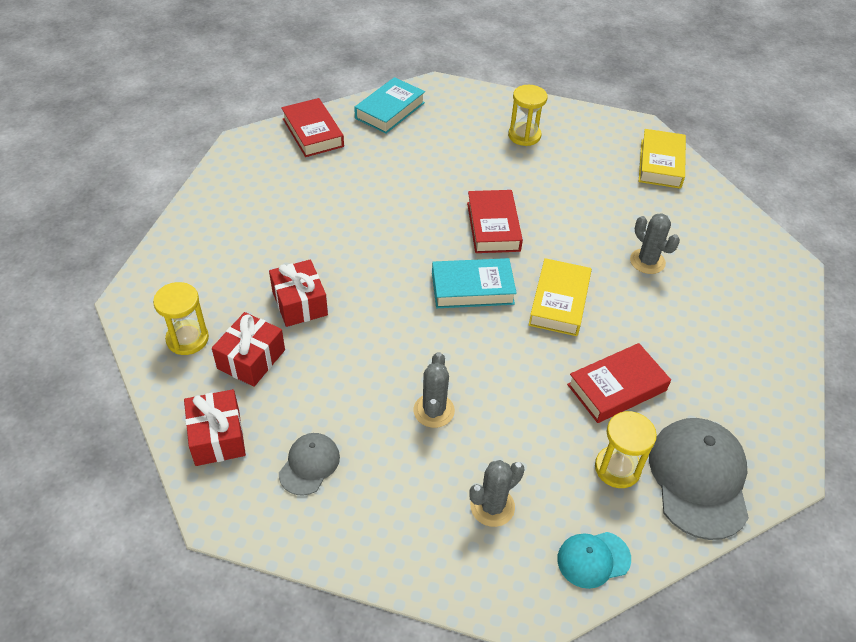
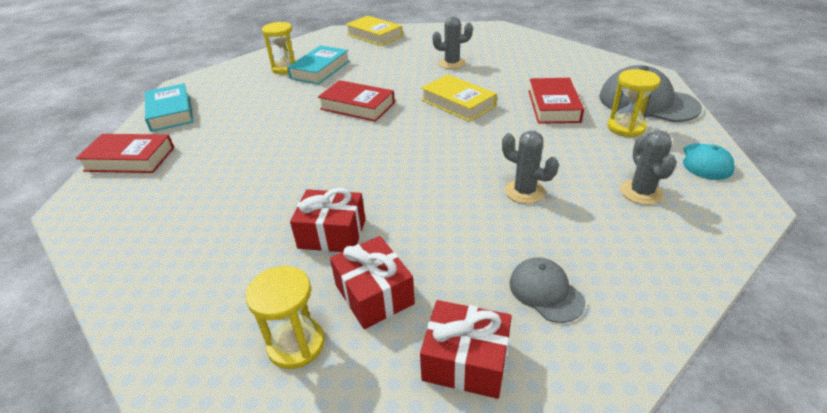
camera: 55 degrees left, 10 degrees down
(472, 288) = (410, 133): turquoise book -> turquoise book (320, 70)

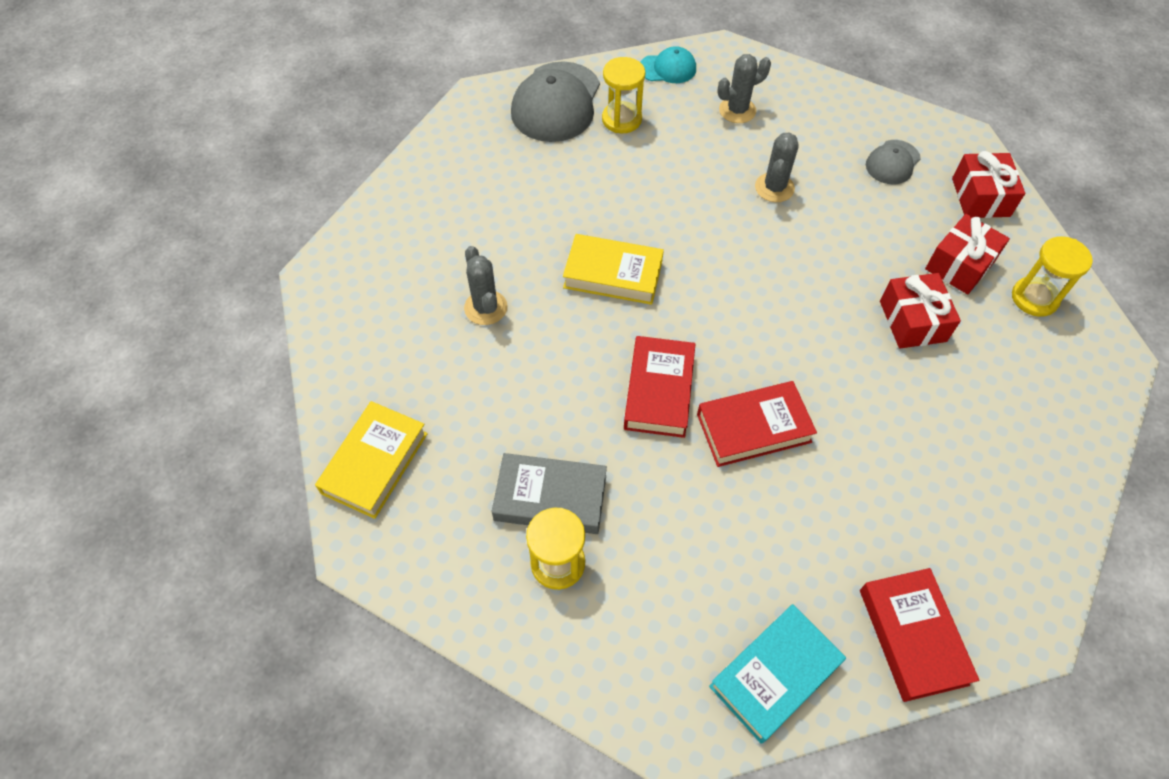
camera: 110 degrees left, 20 degrees up
(320, 70) = (550, 497): turquoise book -> grey book
(458, 103) = (613, 274): yellow book -> yellow book turned 75 degrees clockwise
(553, 106) = (591, 180): red book -> red book (753, 428)

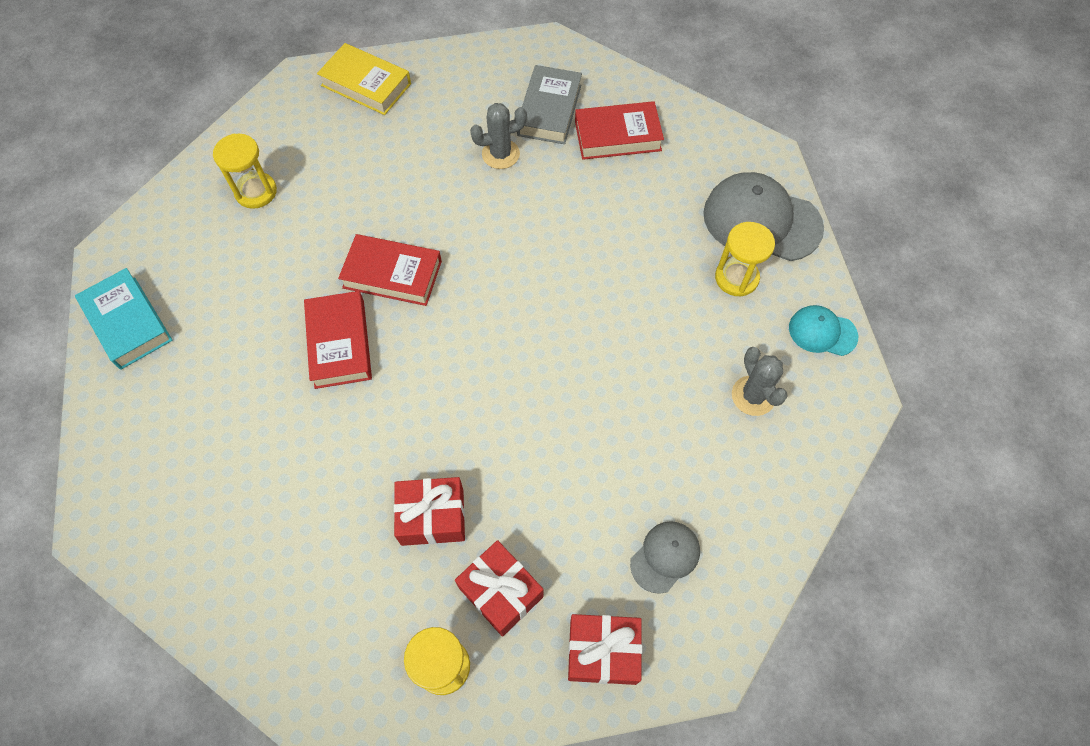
camera: 95 degrees right, 5 degrees up
(550, 497) = (310, 190): grey book -> grey book (549, 110)
(613, 274) = (526, 251): yellow book -> none
(667, 68) = (822, 332): turquoise cap -> turquoise cap turned 105 degrees clockwise
(774, 188) = (630, 414): grey cactus -> none
(892, 162) = (665, 557): grey cap -> grey cap turned 90 degrees clockwise
(912, 636) = (122, 430): red book -> red book (617, 136)

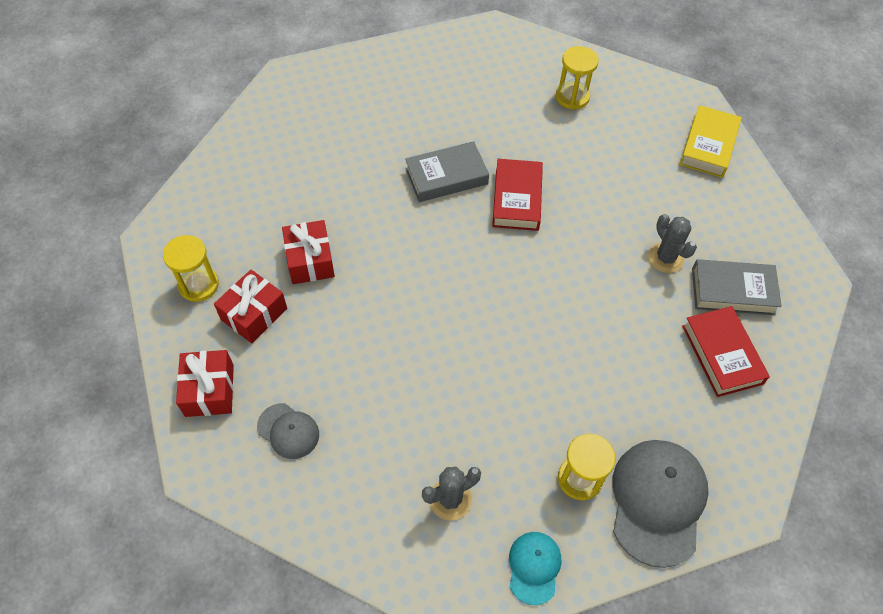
camera: 80 degrees right, 5 degrees down
(128, 322) = (440, 52): turquoise book -> none
(339, 343) = (446, 176): red book -> grey book

